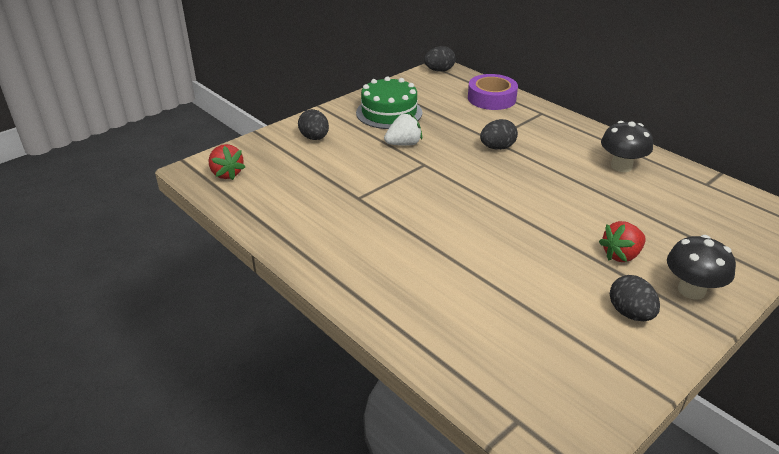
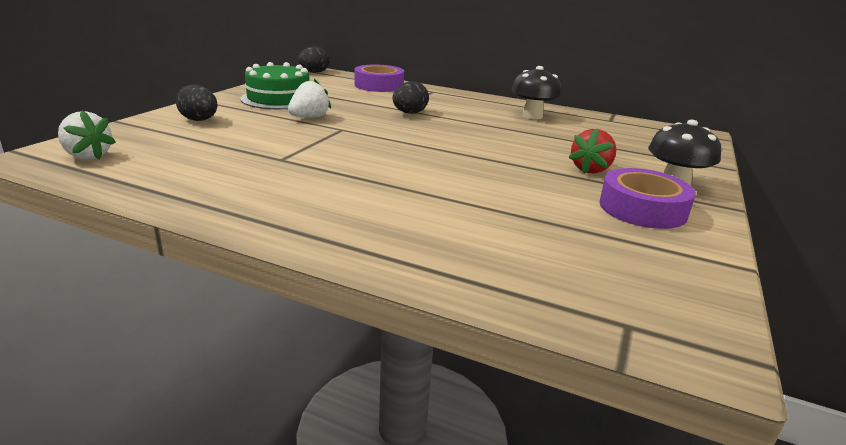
camera: 25 degrees left, 10 degrees down
(227, 174) = (87, 156): red strawberry -> white strawberry
(630, 313) = (642, 208): black egg -> purple tape

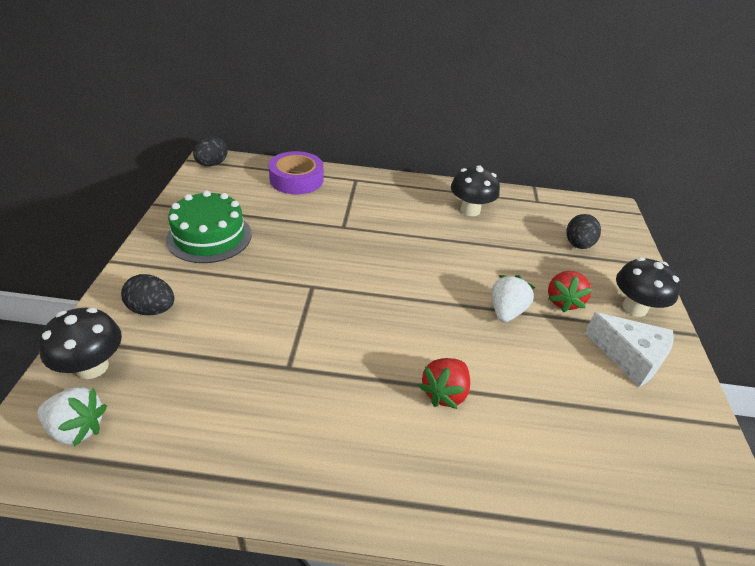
camera: 20 degrees left, 15 degrees up
(128, 135) = (92, 367): none -> black mushroom
(309, 117) = (266, 270): white strawberry -> white strawberry (506, 311)
(409, 113) = (358, 234): black egg -> black egg (578, 244)
(414, 193) = (444, 393): none -> red strawberry
(642, 208) = (629, 357): purple tape -> white cheese

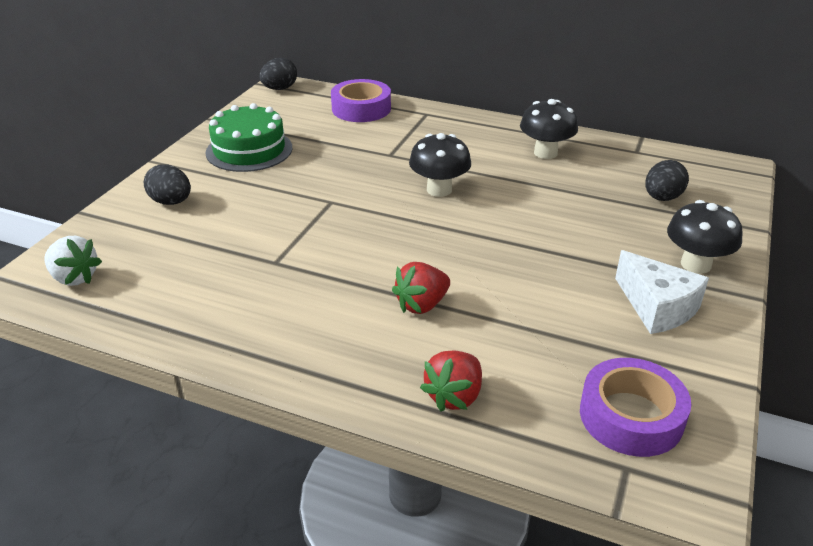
camera: 20 degrees right, 5 degrees down
(92, 367) = (103, 237): black mushroom -> black mushroom (439, 190)
(506, 311) = (532, 248): white strawberry -> none
(563, 301) = (607, 247): red strawberry -> red strawberry (454, 396)
(670, 482) = (631, 416): none -> purple tape

